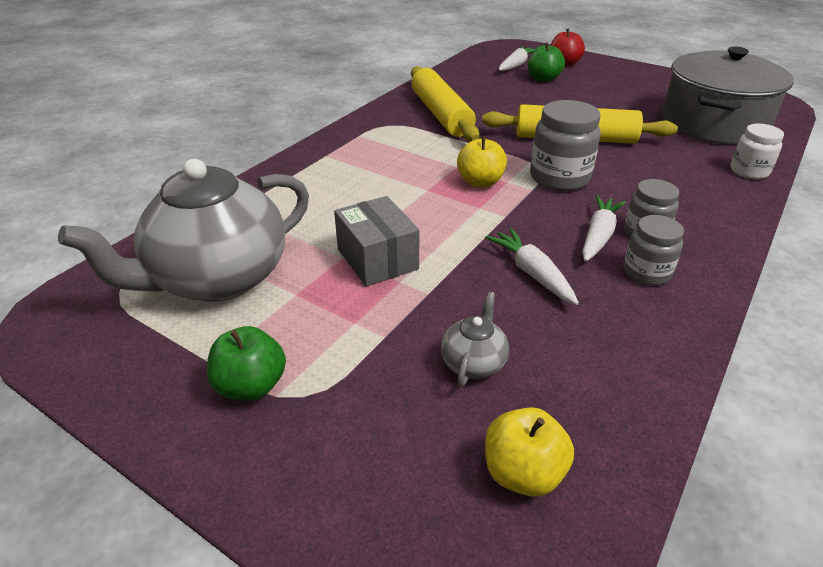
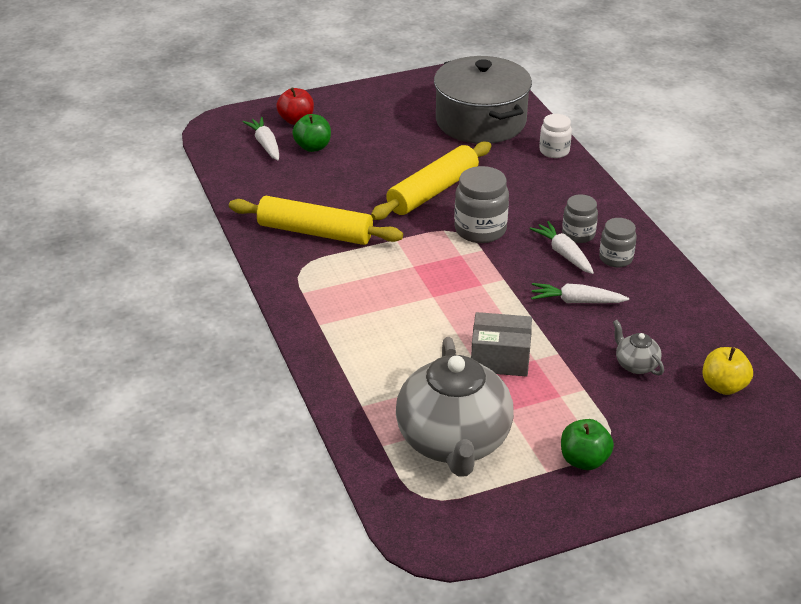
camera: 55 degrees left, 0 degrees up
(480, 182) = (448, 267): yellow apple -> none

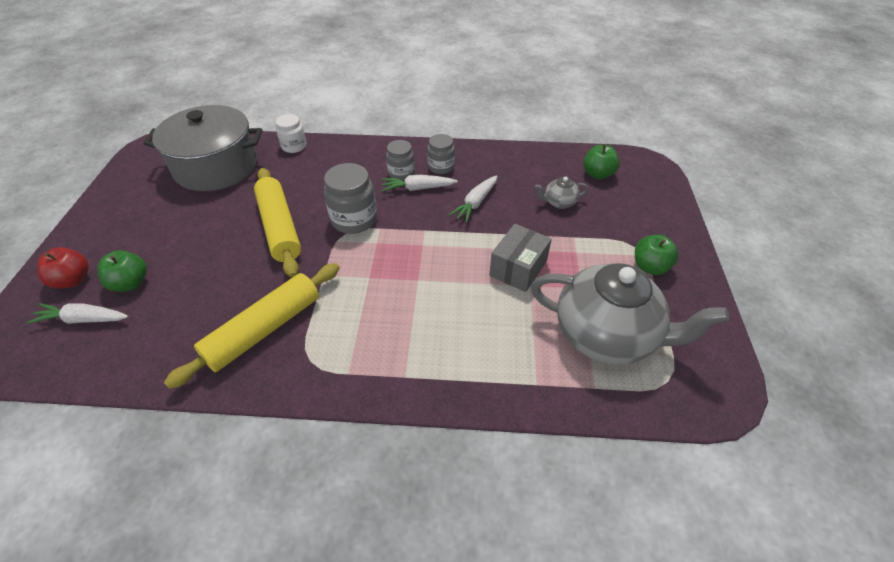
camera: 65 degrees left, 10 degrees up
(723, 386) = (597, 174): yellow apple -> green apple

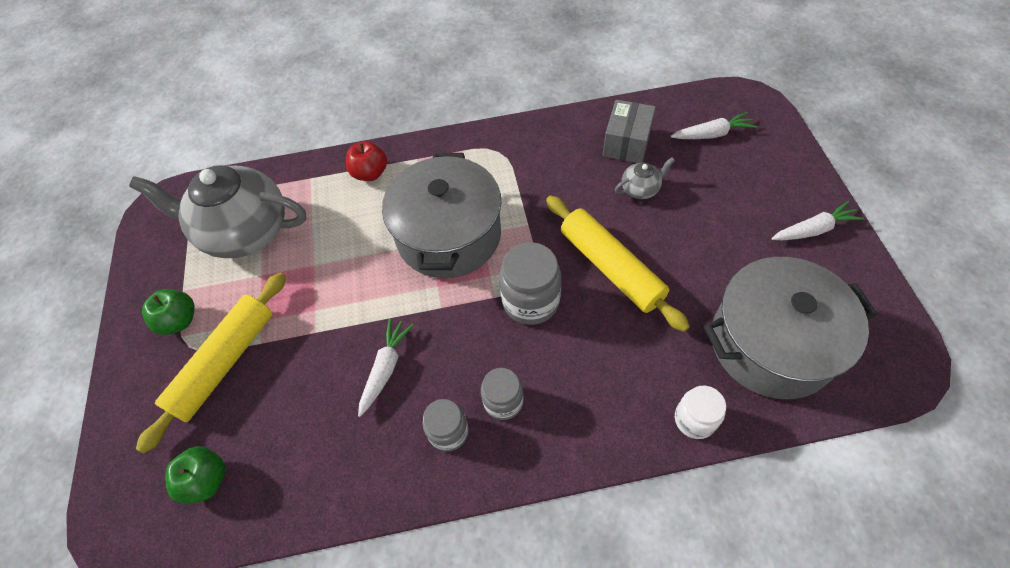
camera: 170 degrees right, 10 degrees up
(73, 280) = (763, 160): red apple -> red apple (370, 173)
(131, 283) = (707, 171): green apple -> none
(264, 330) = (551, 163): yellow rolling pin -> yellow rolling pin (225, 363)
(399, 282) = (449, 235): none -> grey pot
(417, 188) = (470, 376): white carrot -> white carrot (813, 229)
(518, 268) = (327, 282): grey box -> grey box (626, 143)
(559, 202) = (272, 399): grey teapot -> grey teapot (640, 189)

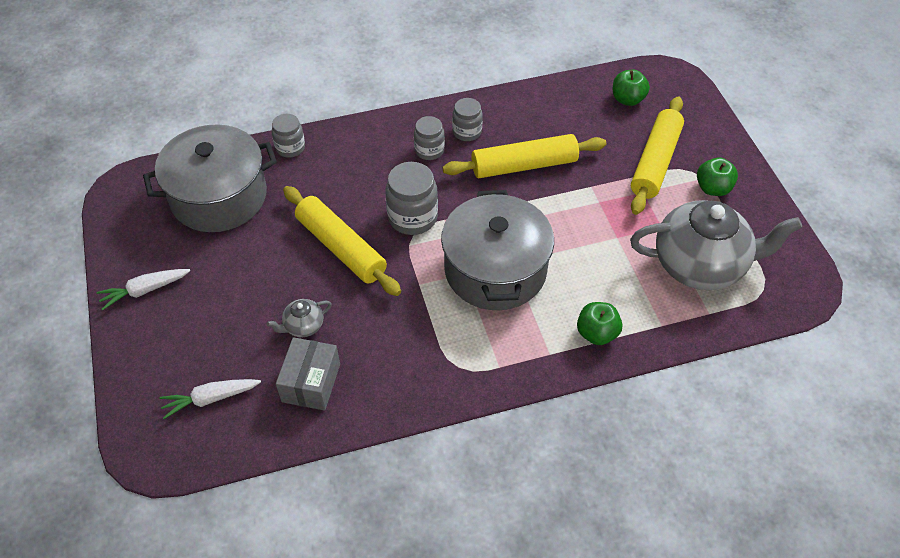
camera: 170 degrees right, 5 degrees down
(370, 173) = (597, 333): red apple -> green apple
(385, 368) = (524, 165): white carrot -> yellow rolling pin
(694, 419) = (290, 148): white jar -> grey jar

